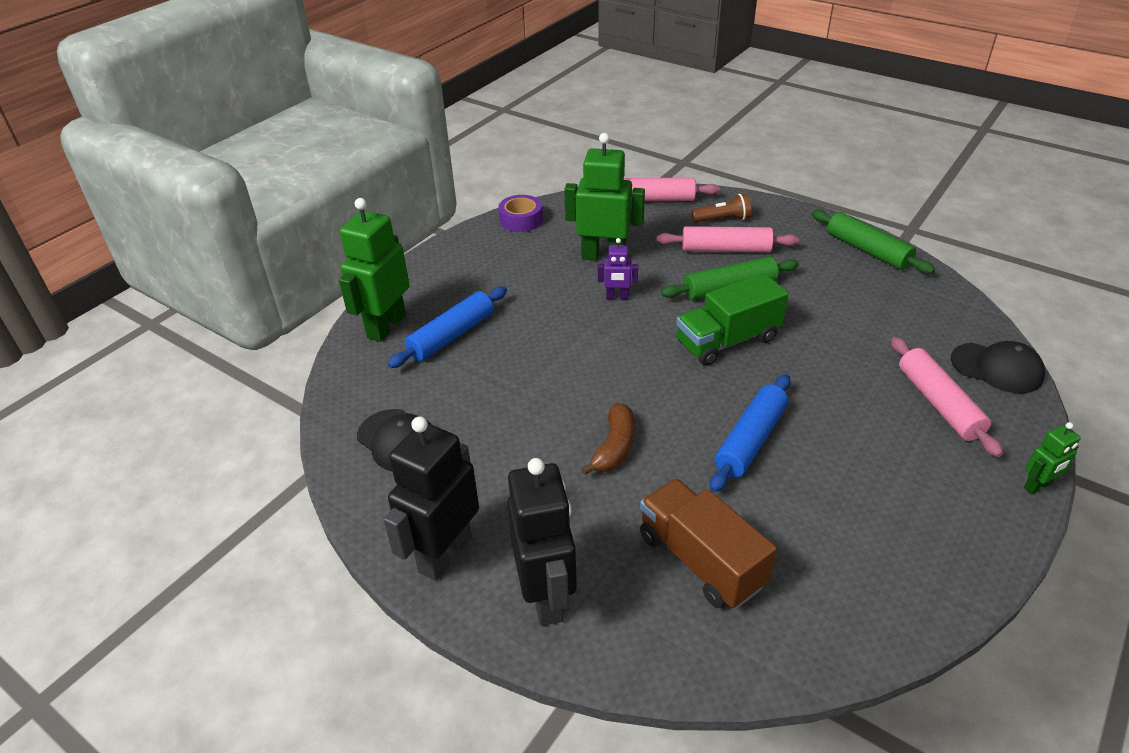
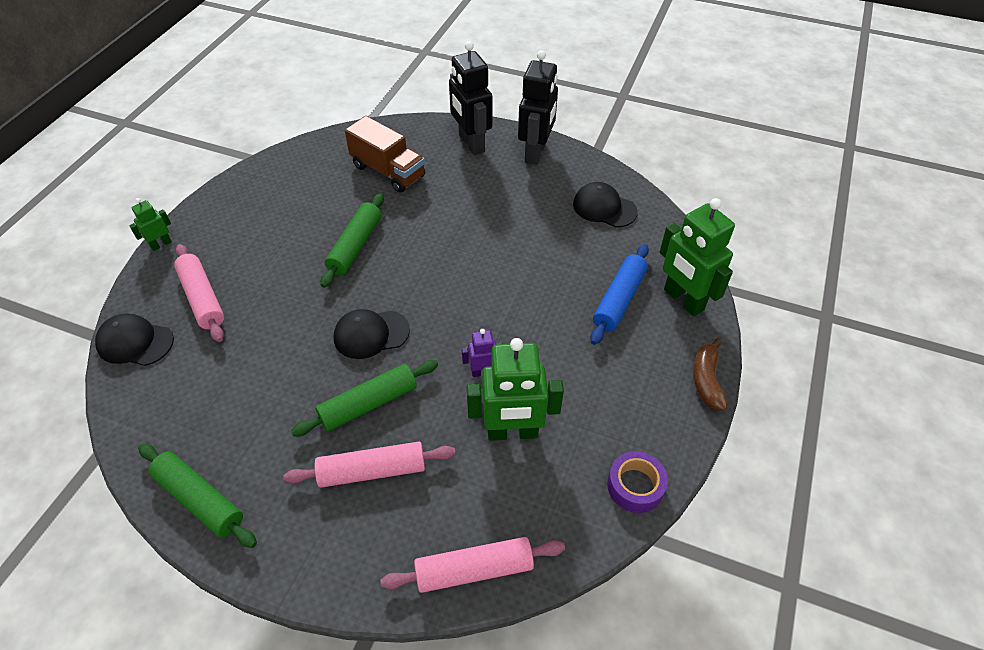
camera: 165 degrees right, 10 degrees up
(386, 326) = (683, 300): green robot -> green robot turned 135 degrees clockwise
(614, 447) = (452, 226): brown banana -> brown banana (706, 380)
(722, 219) = (376, 535): brown flashlight -> none
(727, 341) = (371, 334): green truck -> black cap
(750, 440) = (355, 246): blue rolling pin -> green rolling pin

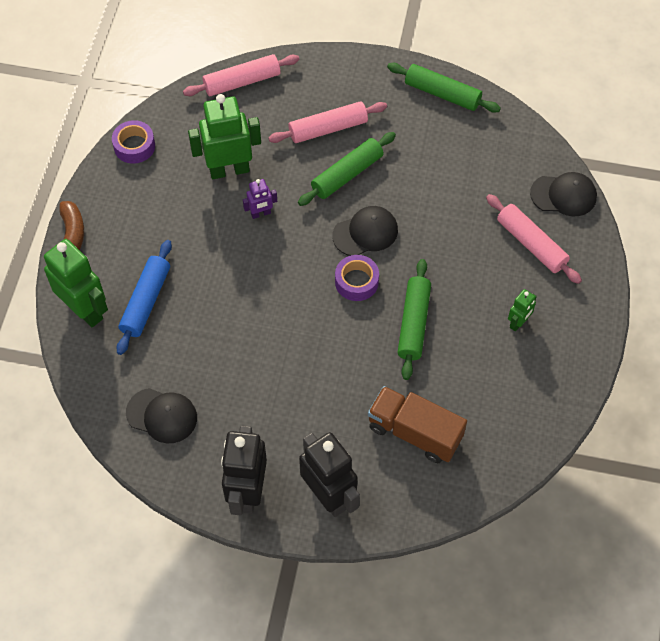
camera: 170 degrees right, 10 degrees up
(161, 244) = (606, 295): green robot -> green robot (518, 323)
(397, 288) = (356, 282): none -> purple tape

